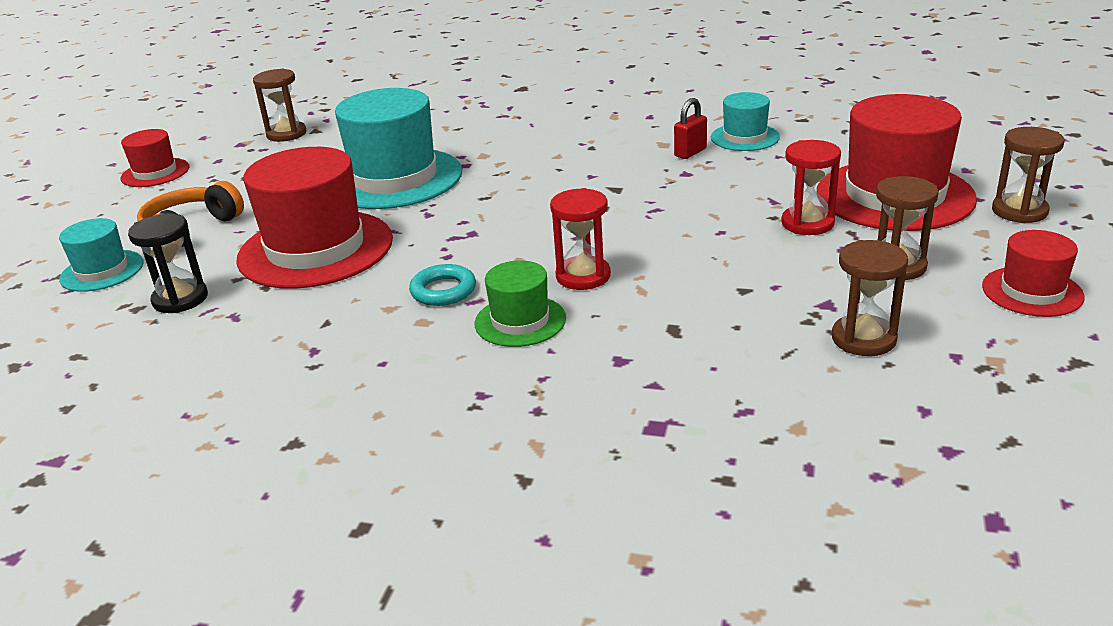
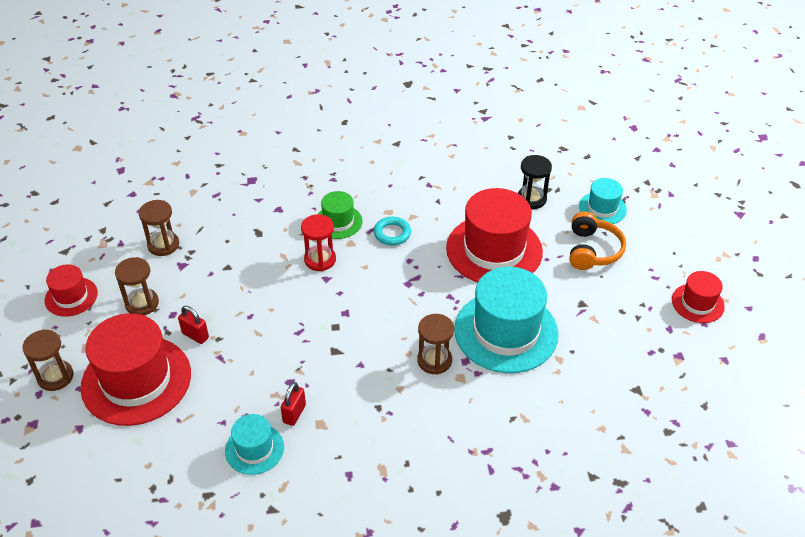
camera: 155 degrees right, 15 degrees up
(286, 134) = (656, 378): brown hourglass -> brown hourglass (434, 360)
(807, 223) = (195, 335): red hourglass -> red padlock

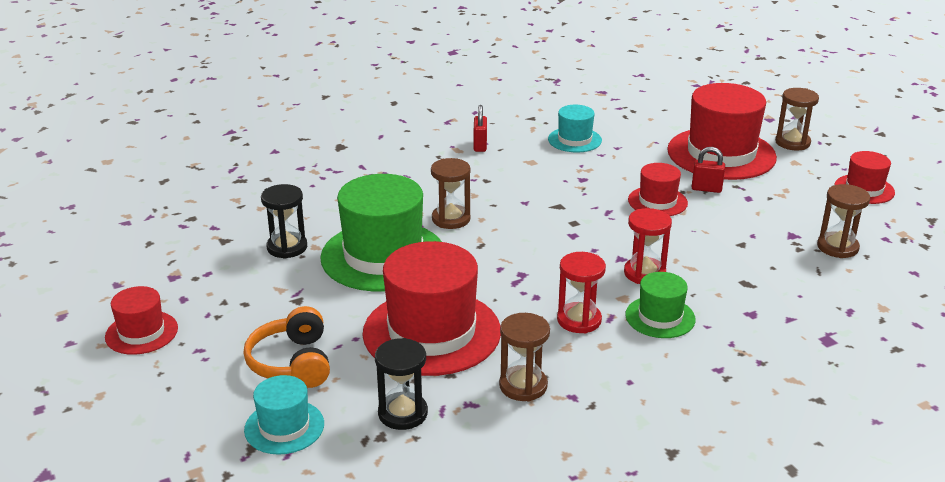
camera: 160 degrees right, 15 degrees down
(142, 303) = (789, 199): brown hourglass -> brown hourglass (523, 386)
(249, 331) = (657, 201): none -> red hat
(294, 414) = (560, 162): red padlock -> red padlock (480, 146)
(392, 233) = (579, 320): turquoise ring -> red hourglass
(506, 331) = (383, 256): turquoise hat -> green hat
(583, 365) = (287, 247): none -> black hourglass

